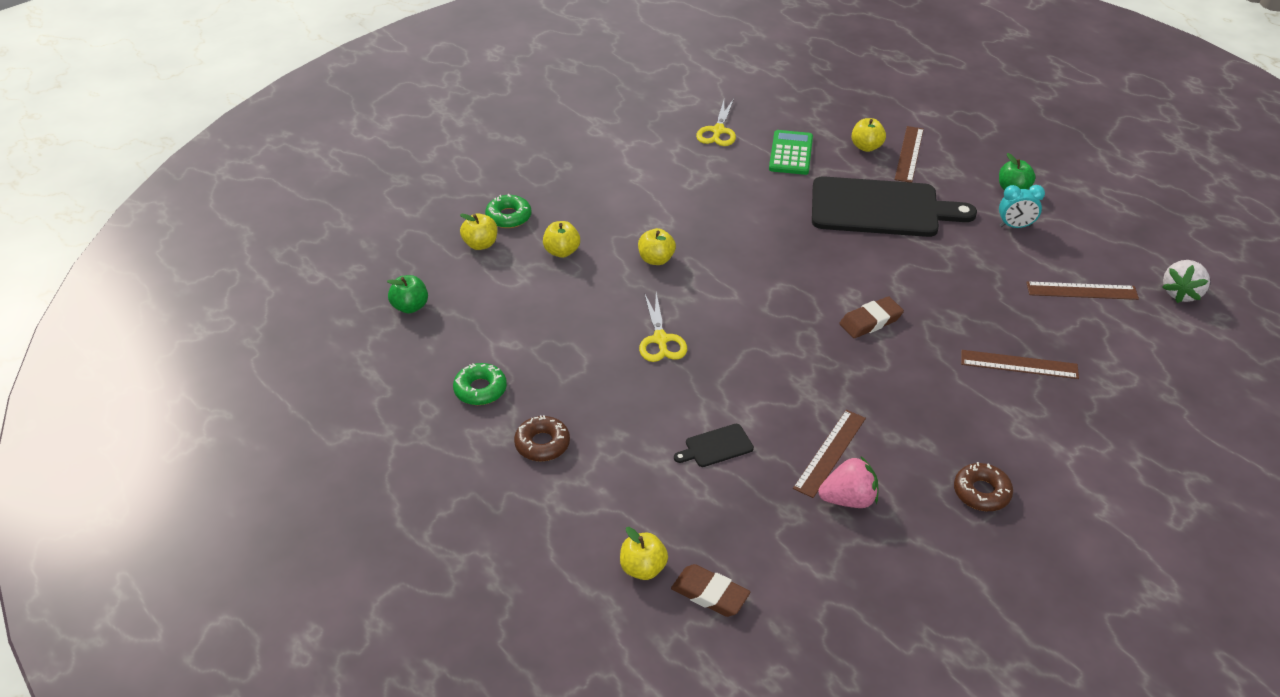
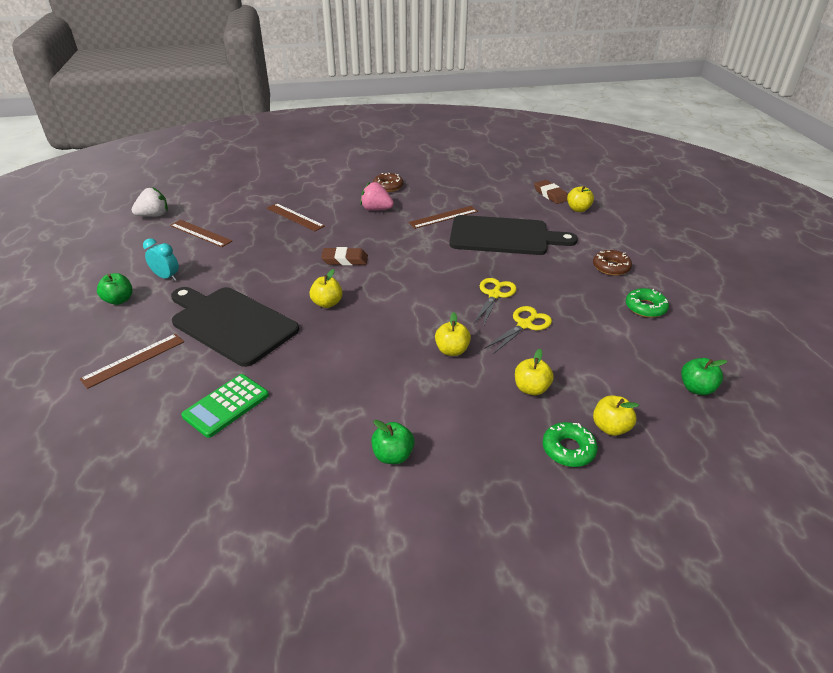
camera: 150 degrees left, 5 degrees down
(636, 168) = (393, 455): none -> green apple
(716, 446) = (503, 236): black cutting board -> black cutting board, size x2.49
(718, 131) = (258, 469): yellow scissors -> yellow scissors (524, 325)
(848, 499) = (453, 201): pink strawberry -> pink strawberry (376, 209)
(866, 147) = (154, 383): yellow apple -> yellow apple (327, 303)

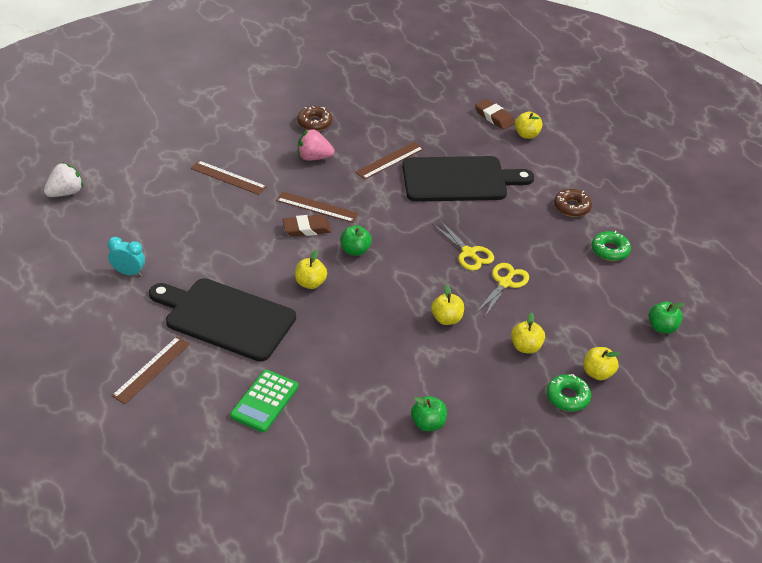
camera: 15 degrees left, 5 degrees up
(119, 300) = (95, 306): green apple -> green apple (355, 250)
(201, 233) = (134, 211): brown ruler -> brown ruler (317, 207)
(494, 295) = (469, 253): yellow scissors -> yellow scissors turned 135 degrees clockwise

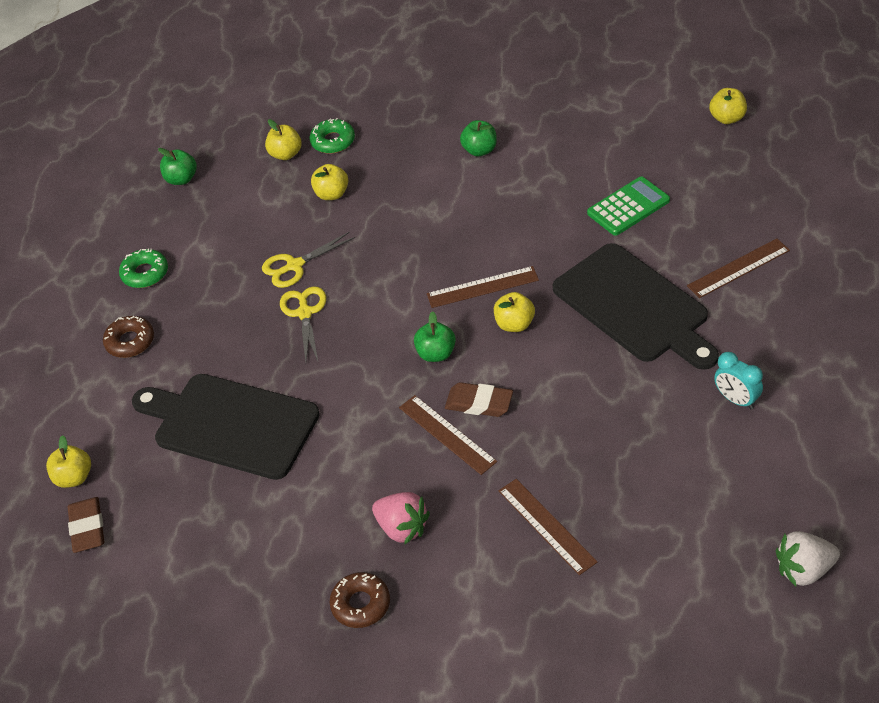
camera: 145 degrees left, 5 degrees up
(389, 160) = (298, 488): brown ruler -> brown ruler (482, 287)
(446, 319) = (389, 242): yellow apple -> yellow apple (727, 118)

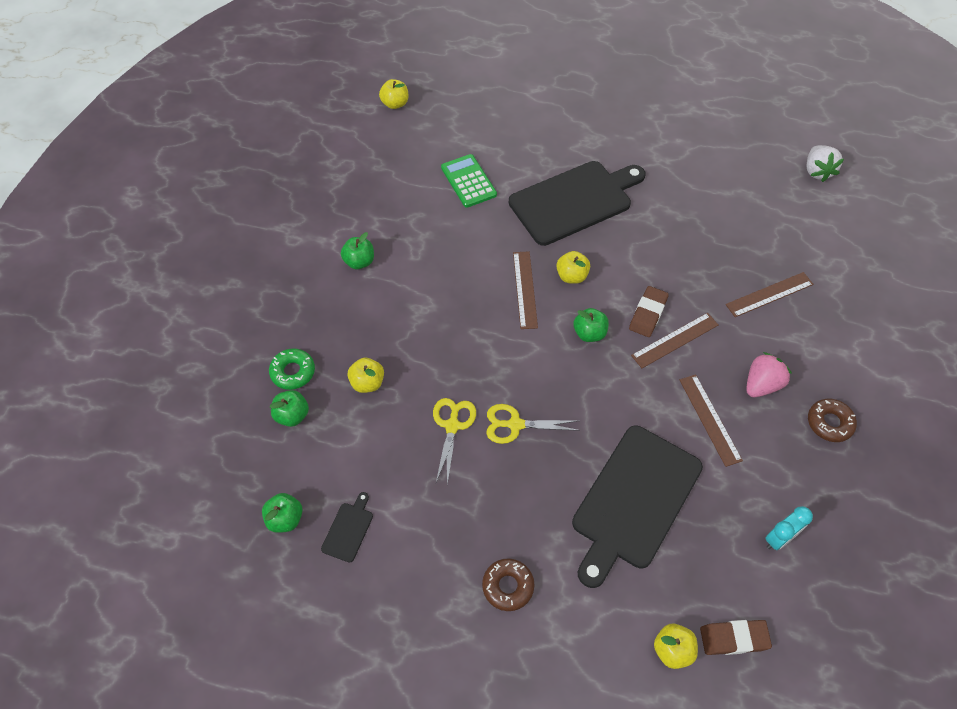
camera: 85 degrees left, 10 degrees up
(145, 273) = (415, 566): green donut -> none
(175, 221) = (348, 530): none -> black cutting board
(286, 154) = (292, 415): yellow apple -> green apple
(295, 266) = (452, 426): yellow scissors -> yellow scissors turned 150 degrees counterclockwise
(736, 400) = (675, 168): turquoise clock -> turquoise clock (779, 538)
(738, 268) = (554, 137): brown ruler -> brown ruler (709, 419)

